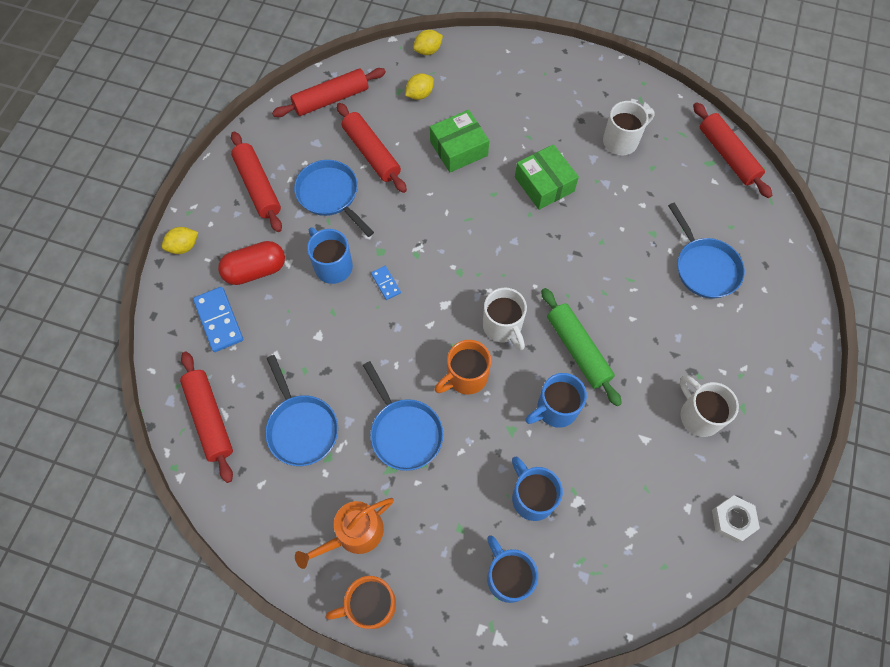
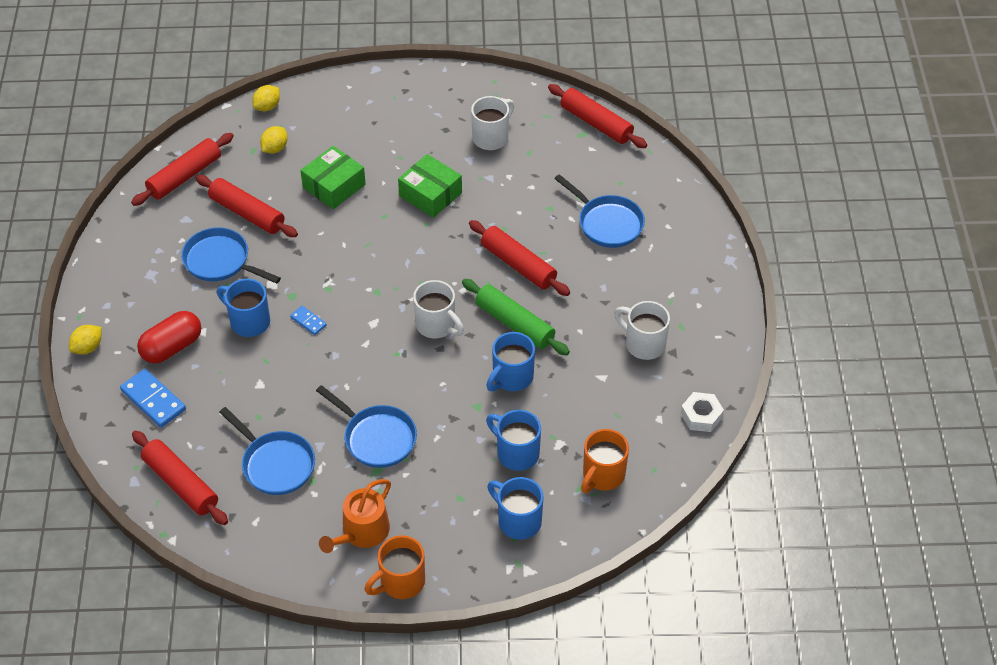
camera: 20 degrees left, 15 degrees down
(258, 186) = (142, 274): red rolling pin -> red rolling pin (518, 265)
(465, 377) = (417, 376): orange mug -> orange mug (602, 475)

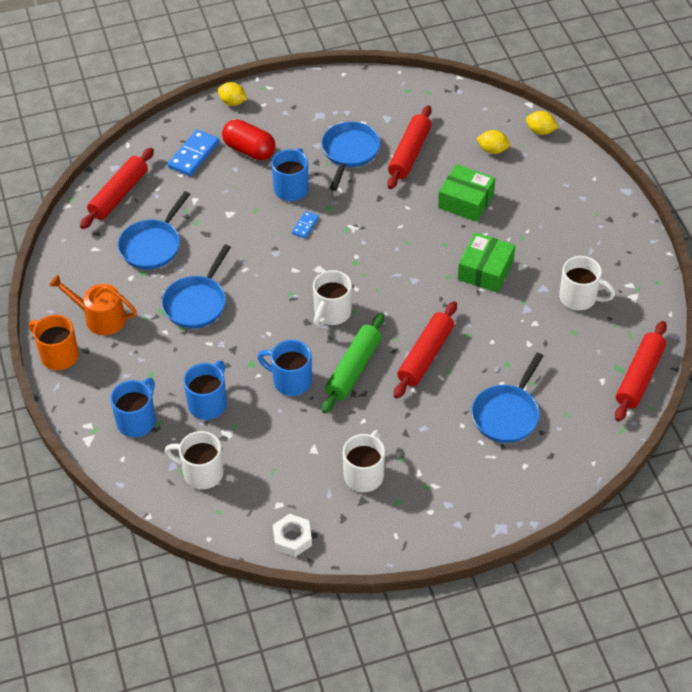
camera: 75 degrees right, 0 degrees up
(185, 176) = (434, 103): red rolling pin -> none
(602, 475) = (201, 473): orange mug -> white mug

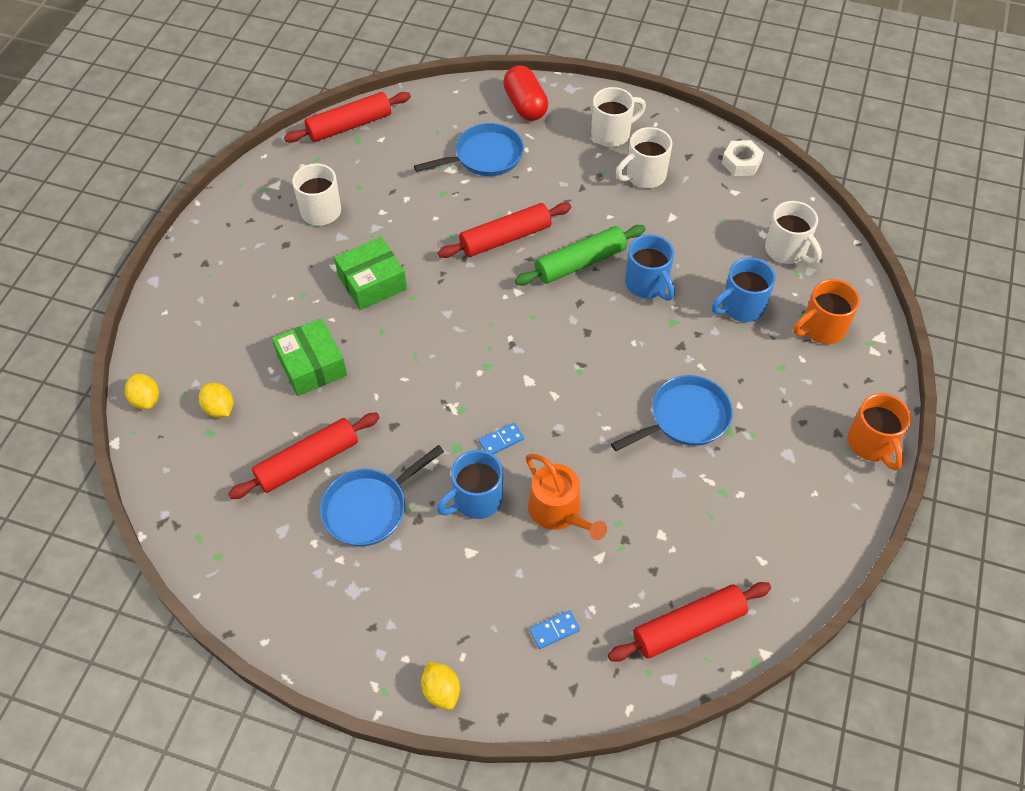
camera: 145 degrees left, 5 degrees up
(100, 318) = (802, 463): orange watering can -> orange watering can (559, 512)
(137, 420) = (821, 328): blue mug -> orange mug
(152, 245) = (690, 522): blue pan -> none
(193, 155) = (554, 630): blue domino -> blue domino, size x0.55
(249, 150) = (481, 591): red capsule -> red capsule (525, 105)
(331, 313) = (556, 326): white mug -> white mug (612, 134)

